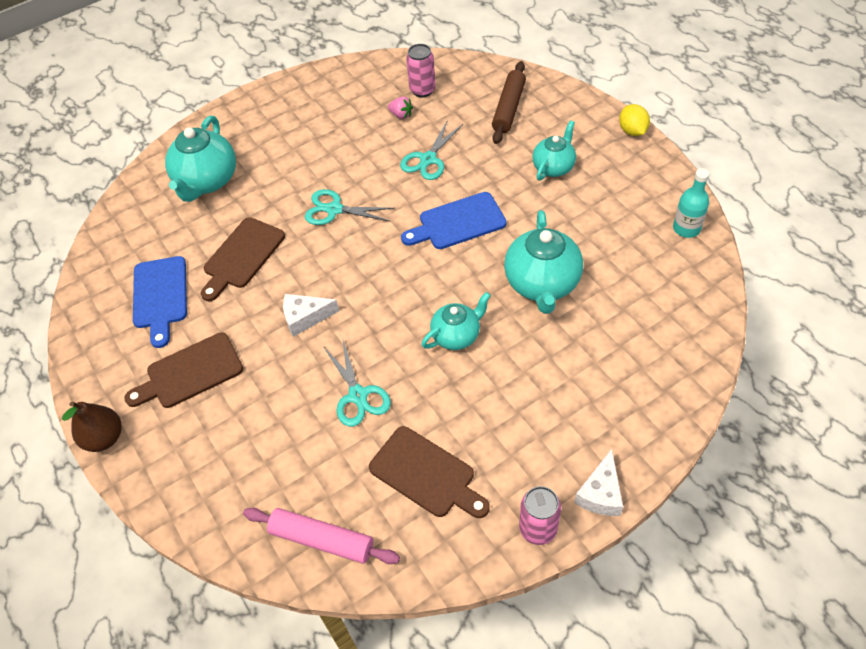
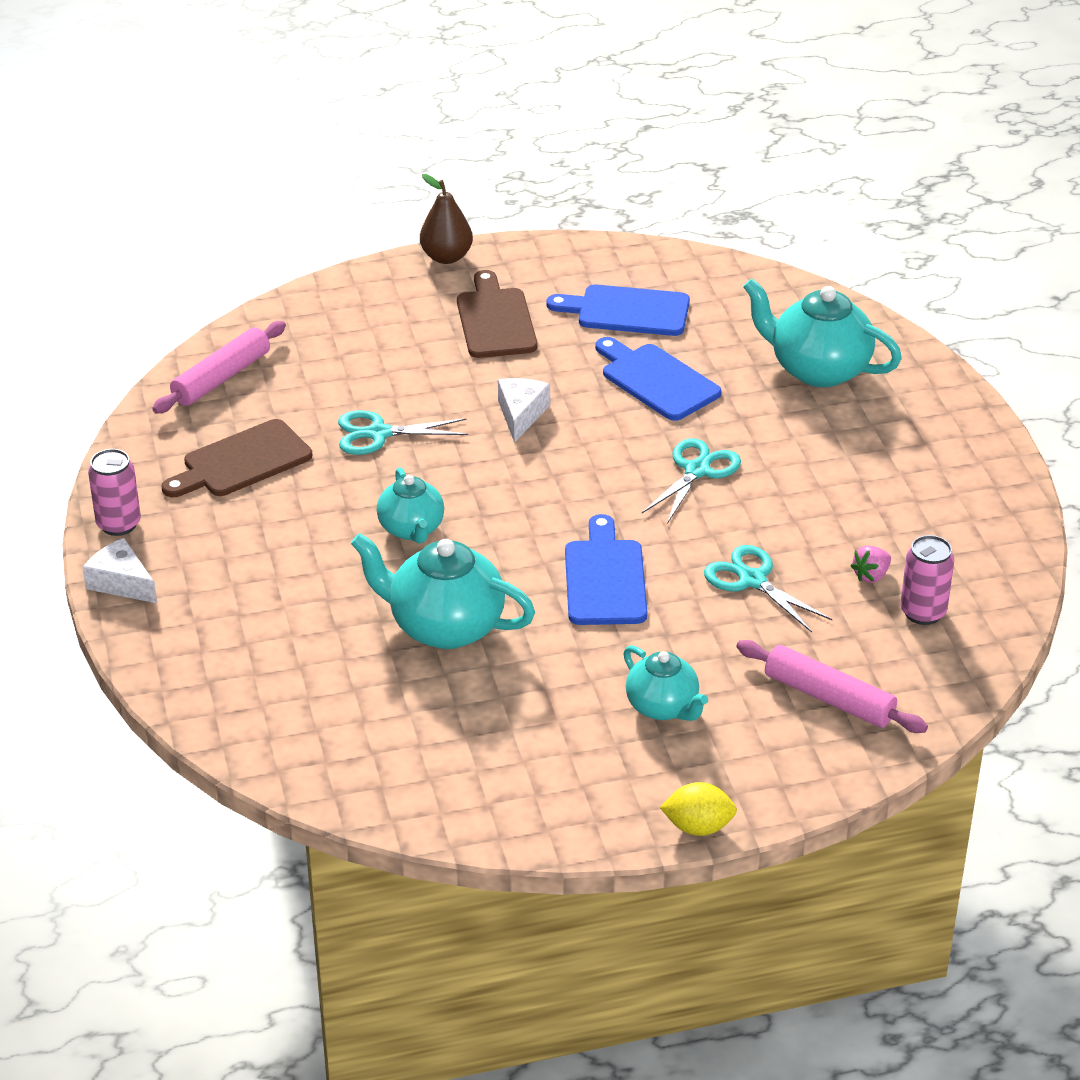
camera: 105 degrees right, 15 degrees down
(242, 256) = (656, 380): brown cutting board -> blue cutting board
(509, 108) = (828, 698): brown rolling pin -> pink rolling pin
(686, 228) = (453, 808): turquoise bottle -> none

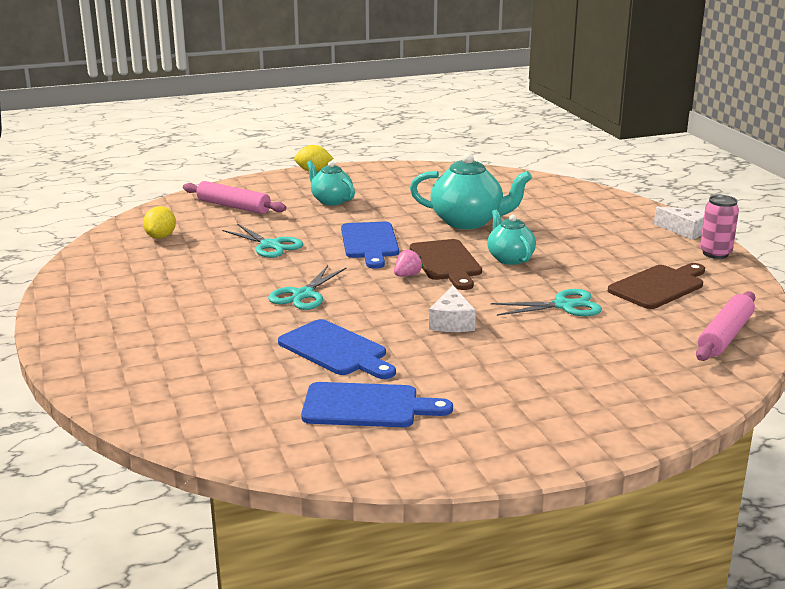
camera: 175 degrees right, 15 degrees down
(446, 257) = (580, 453): brown pear -> none
(495, 320) = (500, 392): brown cutting board -> brown cutting board (446, 262)
(818, 369) = (183, 364): turquoise teapot -> none
(871, 575) = (188, 250): pink strawberry -> pink strawberry (407, 275)
(923, 612) = (161, 237): pink can -> yellow lemon

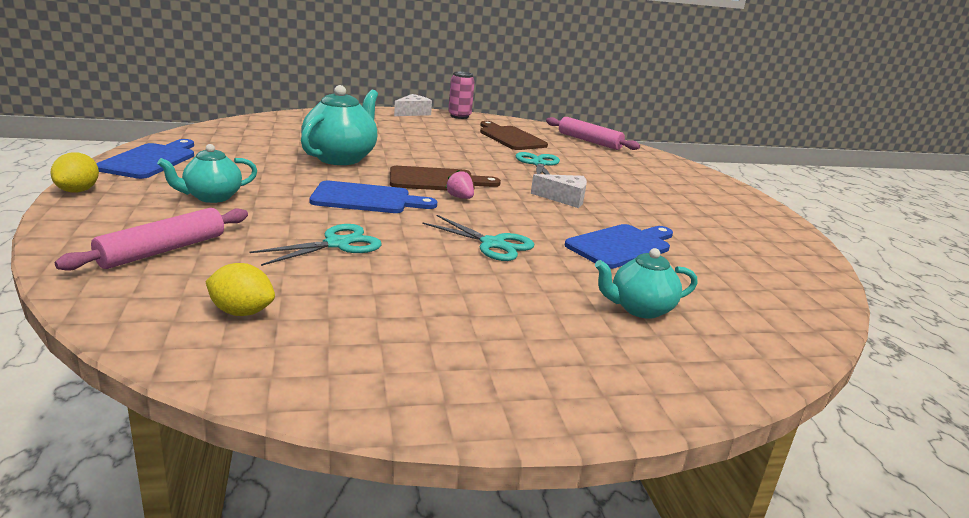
camera: 85 degrees left, 0 degrees up
(367, 406) = (720, 248): blue cutting board -> blue cutting board (150, 160)
(510, 258) = (439, 161): turquoise teapot -> turquoise teapot (640, 309)

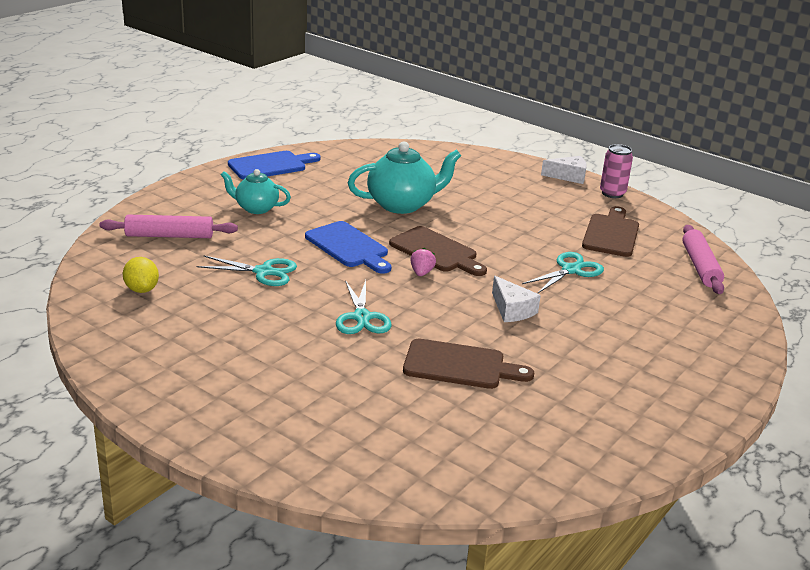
camera: 50 degrees right, 5 degrees up
(78, 191) = (195, 177): yellow lemon -> none
(621, 246) = (460, 365): blue cutting board -> brown cutting board
(640, 309) = (356, 407): turquoise teapot -> none

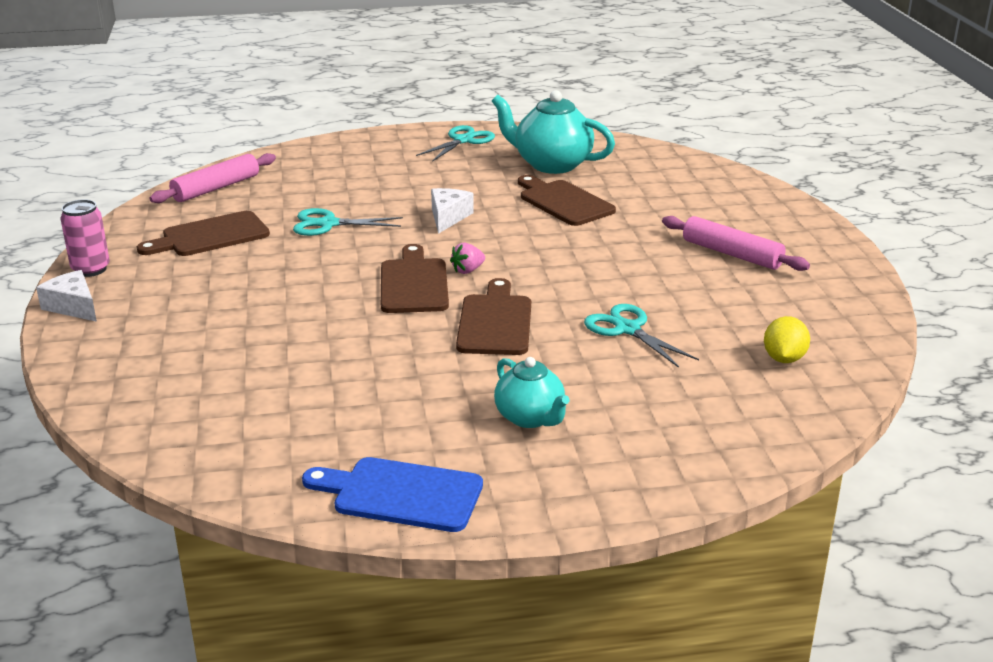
camera: 135 degrees left, 0 degrees up
(169, 236) = (691, 419): pink rolling pin -> pink rolling pin (731, 254)
(349, 247) = (495, 322): blue cutting board -> brown cutting board
(362, 317) = (588, 256): turquoise scissors -> turquoise scissors (463, 140)
(402, 205) = (342, 349): turquoise teapot -> turquoise teapot (551, 164)

